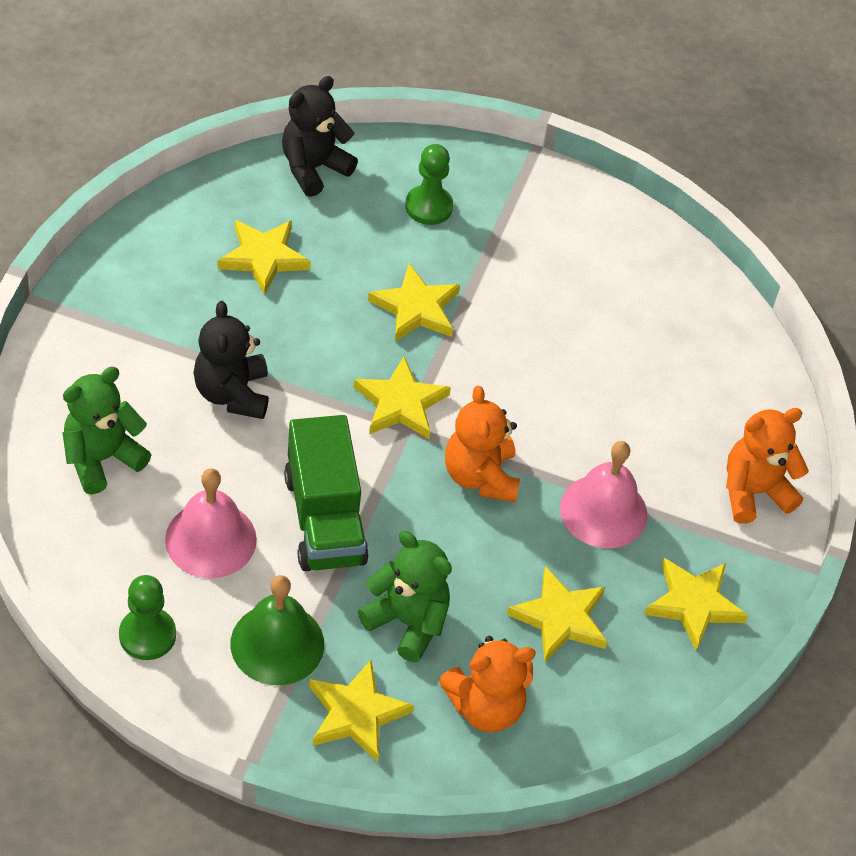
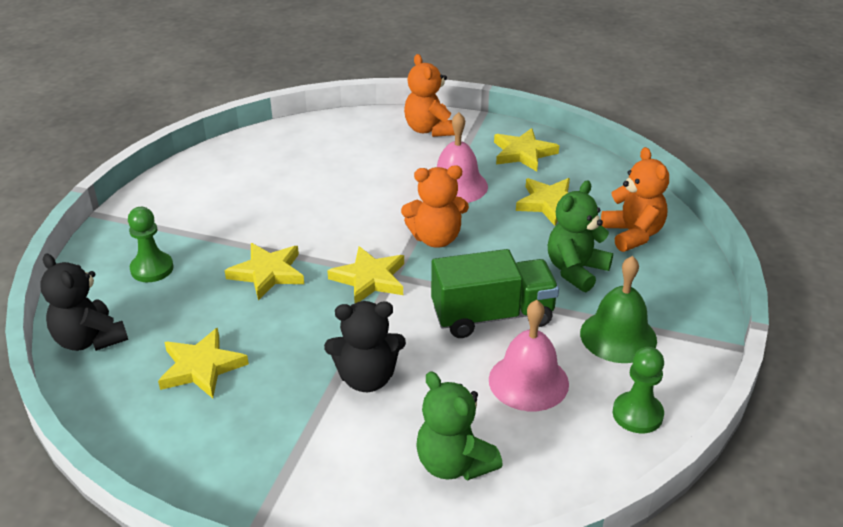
camera: 85 degrees left, 15 degrees down
(356, 714) = (663, 293): yellow star -> none

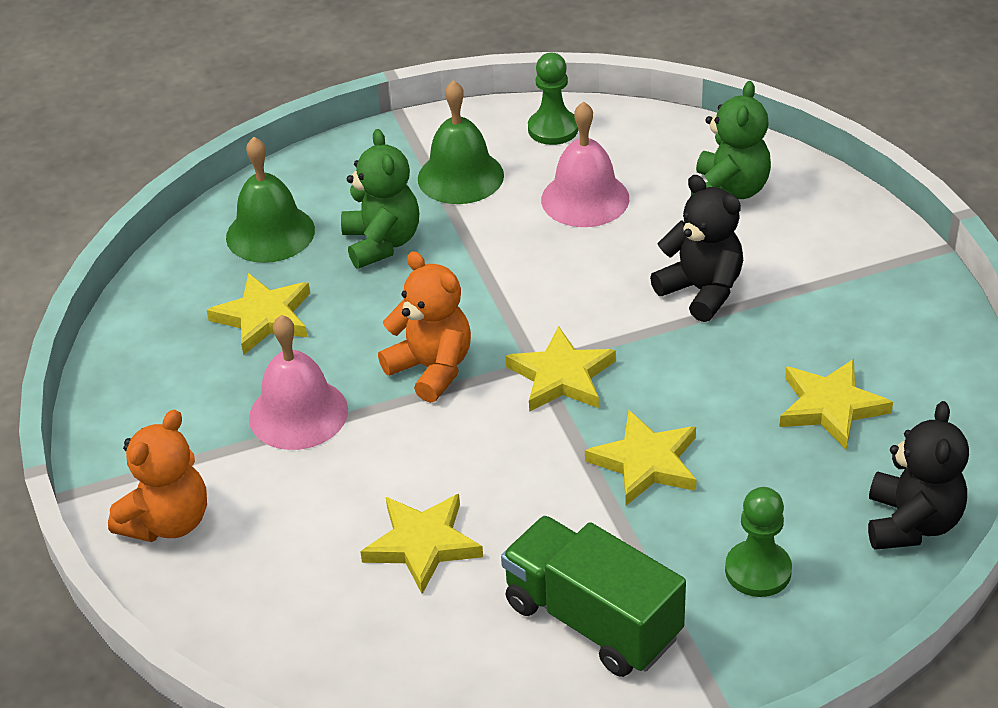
camera: 125 degrees left, 5 degrees up
(492, 316) = (520, 261): green truck -> green truck (592, 620)
(523, 153) = (157, 396): yellow star -> yellow star (423, 544)
(575, 270) = (382, 243): green teddy bear -> green teddy bear turned 105 degrees counterclockwise
(633, 234) = (270, 233): orange teddy bear -> green bell

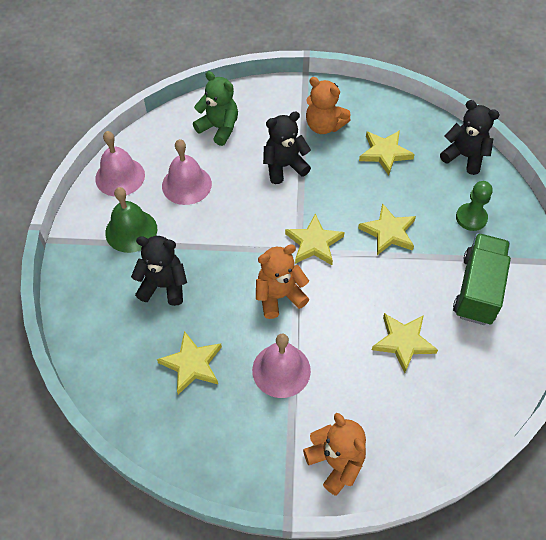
camera: 70 degrees left, 15 degrees up
(270, 233) = (118, 339): green bell -> none
(382, 243) = (164, 286): green teddy bear -> black teddy bear
(553, 129) = (120, 176): green pawn -> pink bell
(592, 620) = (477, 289): green truck -> green truck turned 135 degrees clockwise
(834, 309) = (324, 126): none -> orange teddy bear

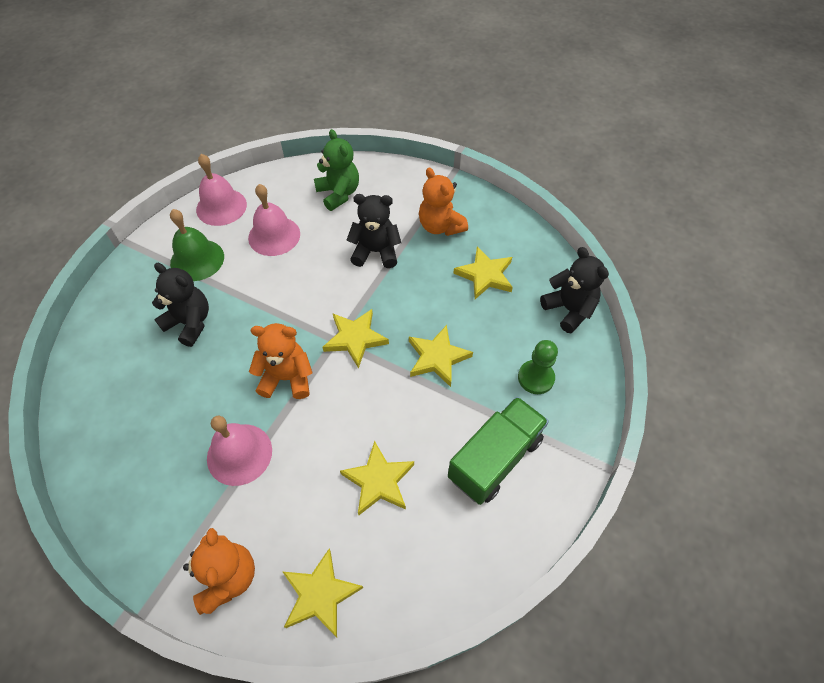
camera: 25 degrees right, 0 degrees up
(192, 364) = (163, 410): yellow star -> yellow star (320, 594)

